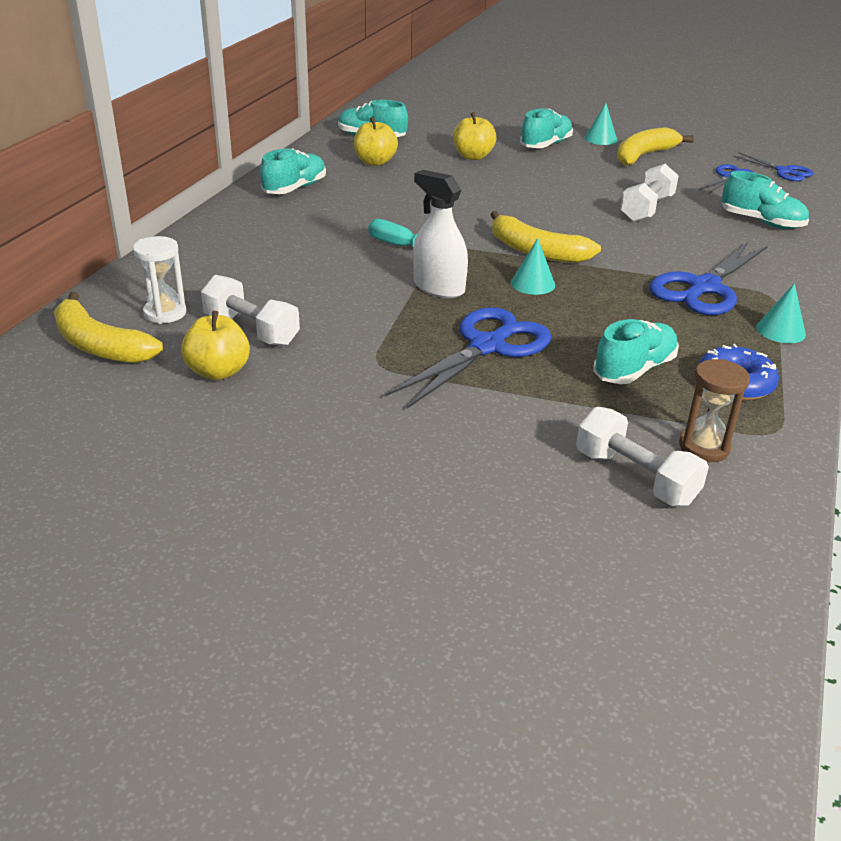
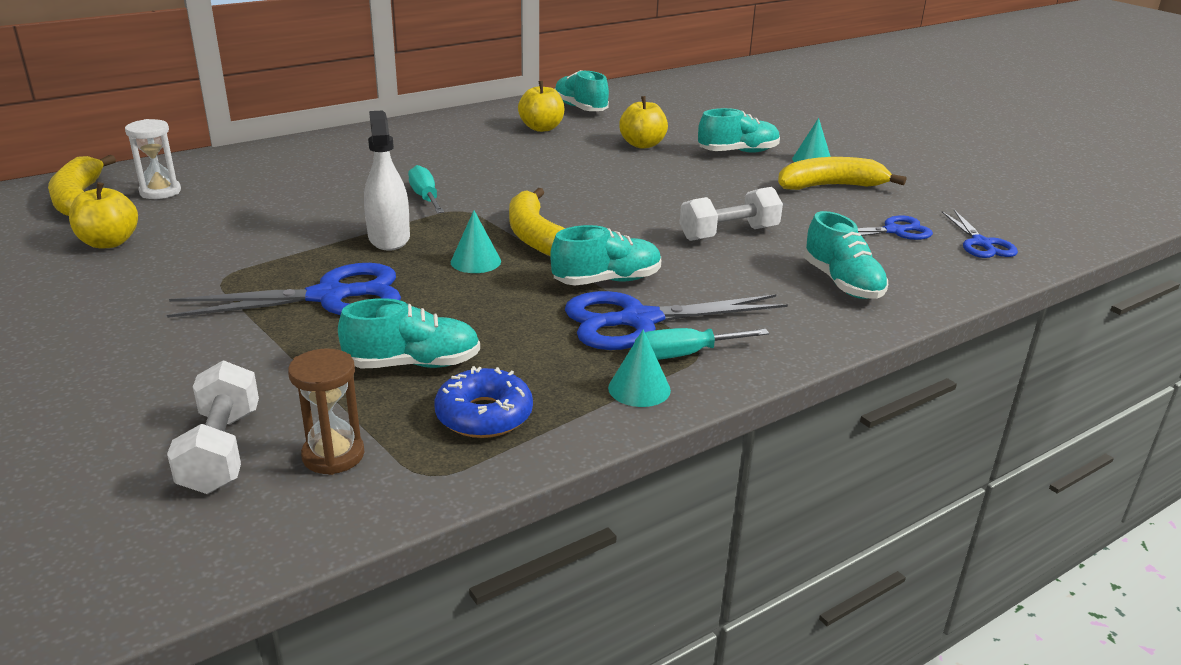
camera: 35 degrees right, 5 degrees down
(251, 330) = (189, 222): white dumbbell -> none
(295, 189) = (432, 132): turquoise shoe -> turquoise shoe (607, 281)
(765, 300) = (684, 354): none -> turquoise screwdriver

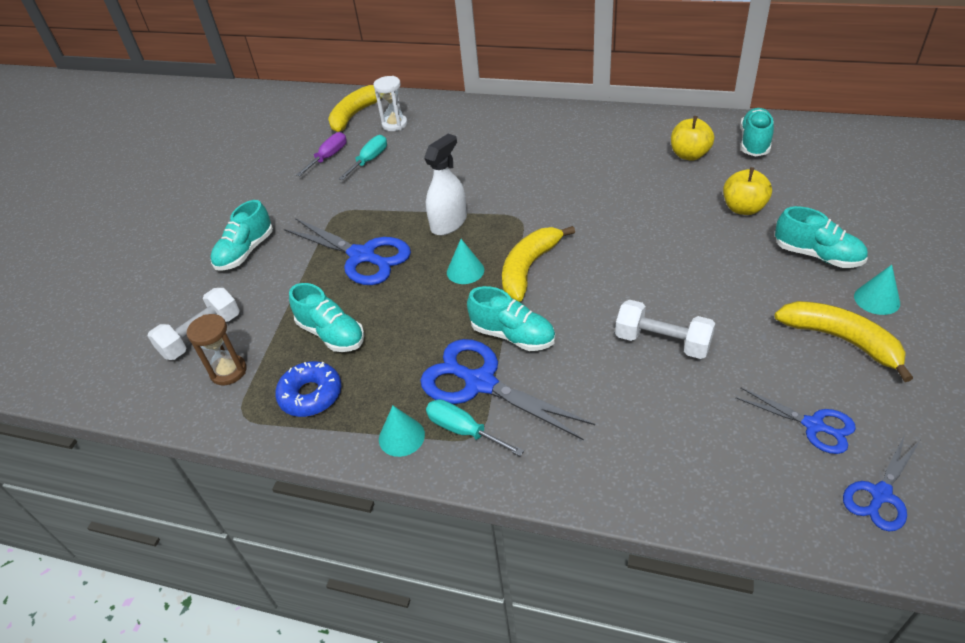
camera: 55 degrees right, 15 degrees up
(109, 242) = (328, 157): yellow apple -> purple screwdriver
(425, 197) = (515, 195): turquoise screwdriver -> turquoise screwdriver (369, 160)
(842, 283) = (669, 447): turquoise shoe -> turquoise shoe (245, 252)

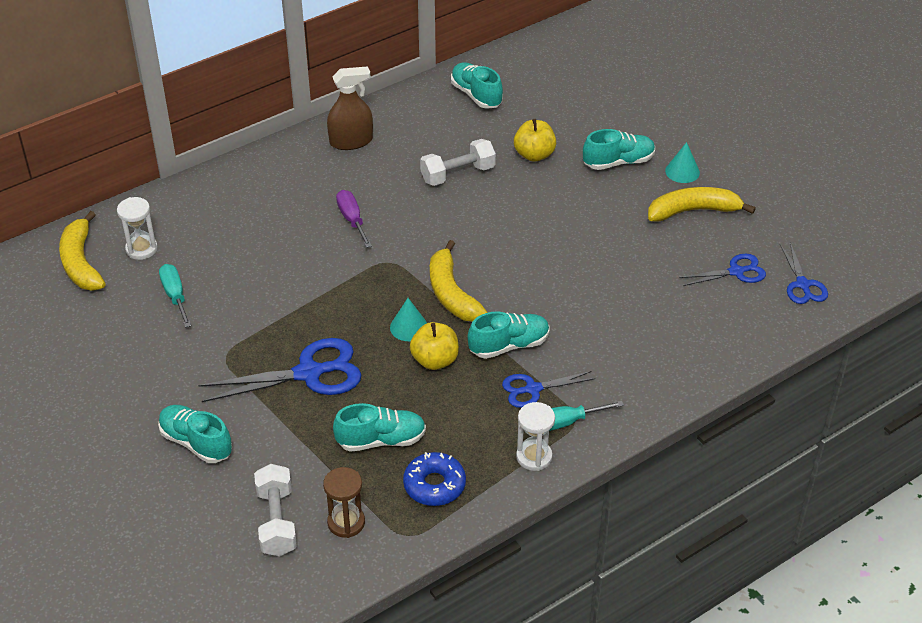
camera: 55 degrees left, 0 degrees up
(245, 252) = (196, 442): turquoise shoe -> turquoise shoe turned 150 degrees clockwise
(328, 157) = (127, 318): purple screwdriver -> purple screwdriver (352, 219)
(401, 436) = (534, 457): turquoise cone -> white hourglass
(448, 223) = (338, 301): white spray bottle -> none
(479, 383) = (532, 389): blue scissors -> blue scissors, size x0.58
(612, 128) = (351, 141): none -> brown spray bottle
(662, 342) = (603, 282): white dumbbell -> white dumbbell (457, 174)
(689, 155) = (443, 132): yellow apple -> yellow apple (435, 360)

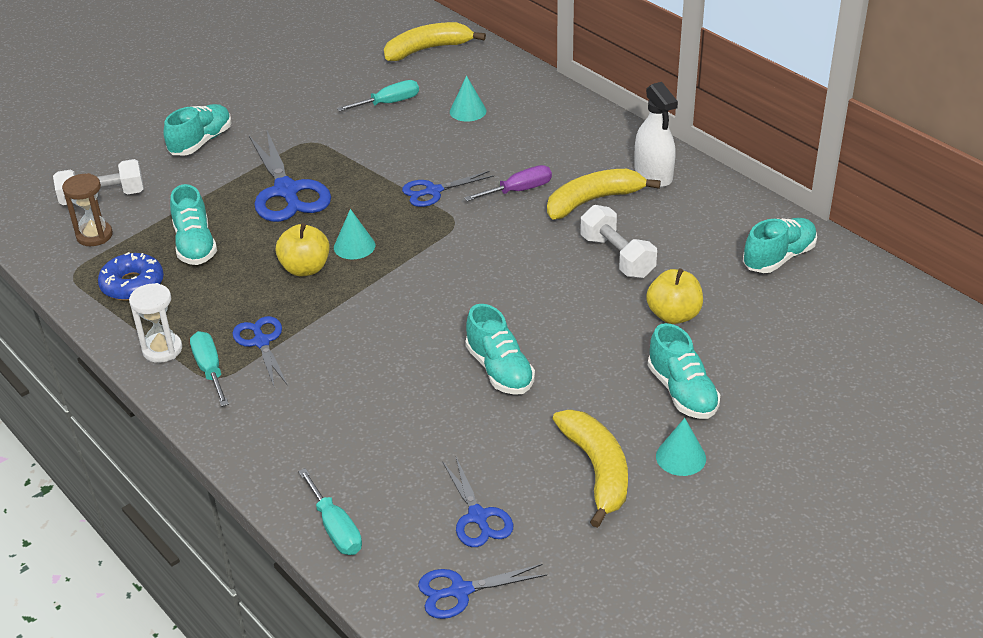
camera: 85 degrees right, 5 degrees down
(141, 249) = (451, 76): white hourglass -> none
(211, 242) = (468, 111): none -> turquoise cone
(338, 273) = (433, 191): none -> blue scissors
(351, 141) = (653, 174): brown spray bottle -> white spray bottle
(452, 293) = (409, 271): yellow banana -> yellow banana (593, 201)
(509, 345) = (329, 319): turquoise shoe -> turquoise shoe (499, 370)
(747, 345) = (335, 528): none -> turquoise screwdriver

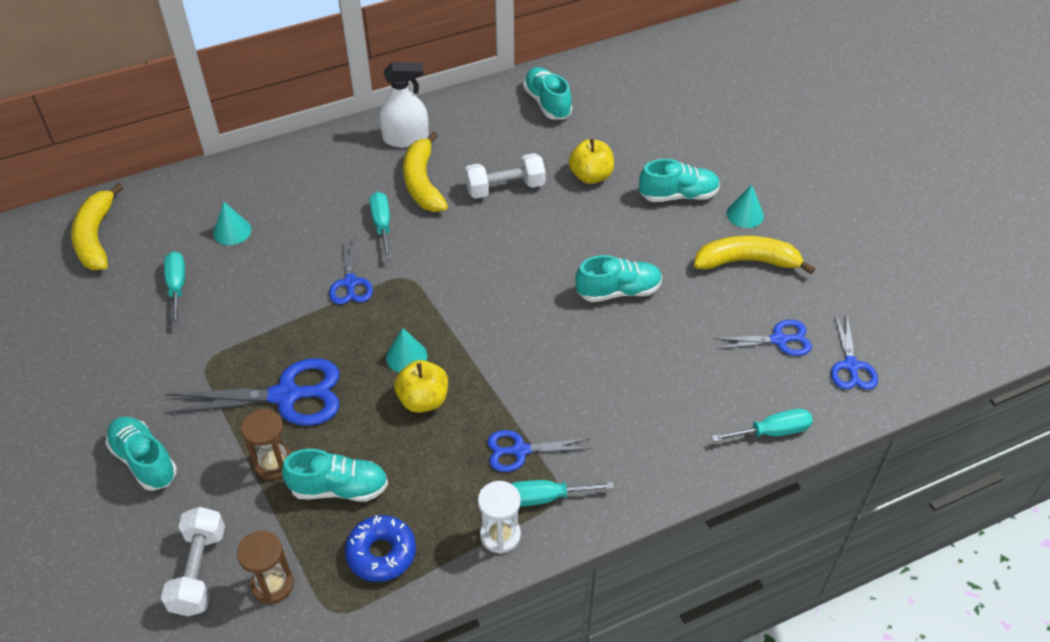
camera: 75 degrees left, 10 degrees up
(213, 204) = (274, 463): none -> brown hourglass
(519, 190) = (382, 225): purple screwdriver -> turquoise screwdriver

